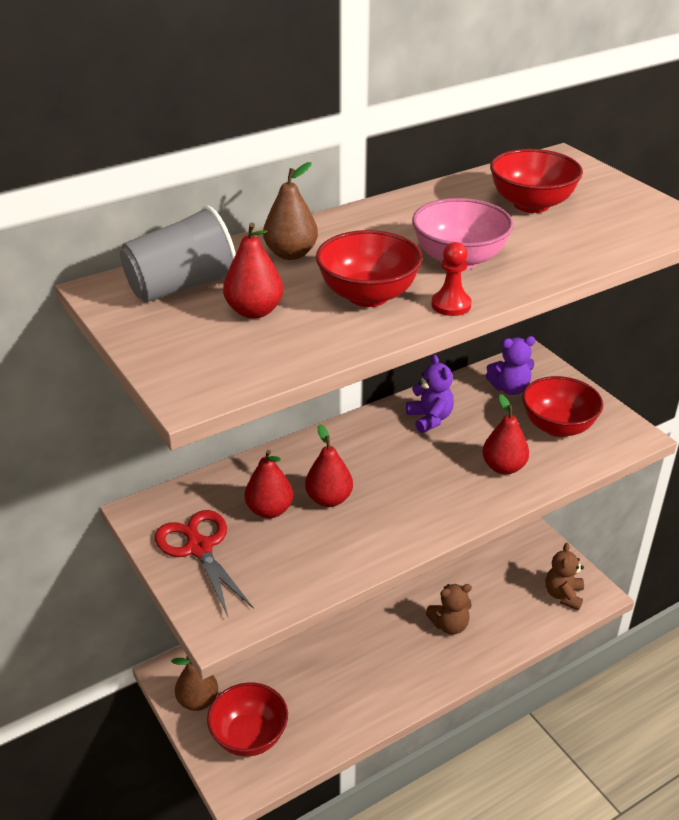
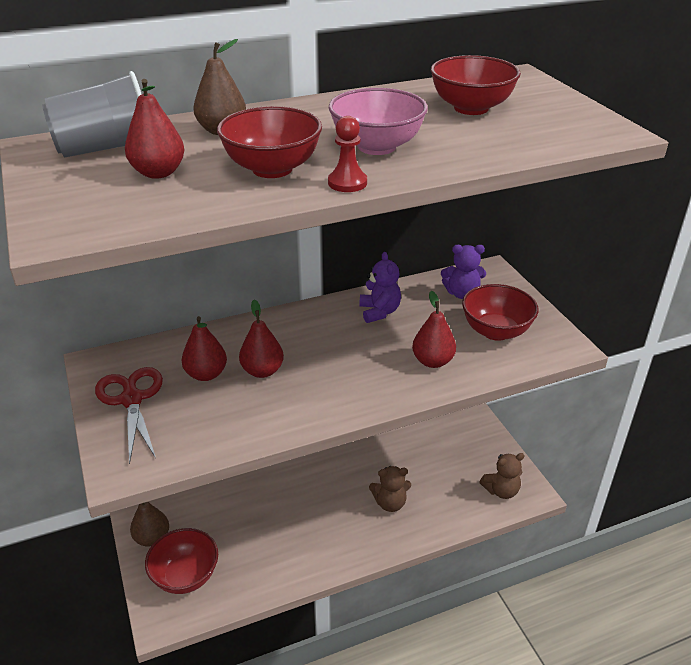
camera: 10 degrees right, 0 degrees up
(563, 595) = (501, 490): brown teddy bear -> brown teddy bear turned 135 degrees counterclockwise

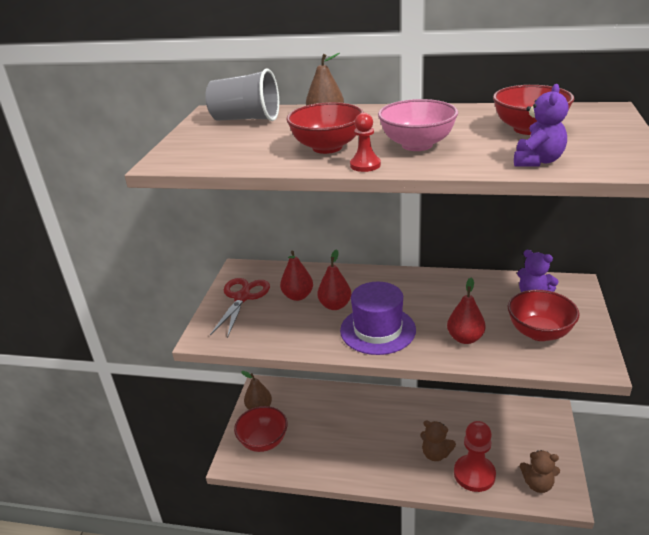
camera: 35 degrees right, 5 degrees down
(158, 173) = (257, 138): red pear -> none
(335, 383) = (377, 330): none -> purple hat
(379, 312) = (452, 290): purple teddy bear -> purple teddy bear (537, 161)
(440, 507) = (474, 474): none -> red pawn

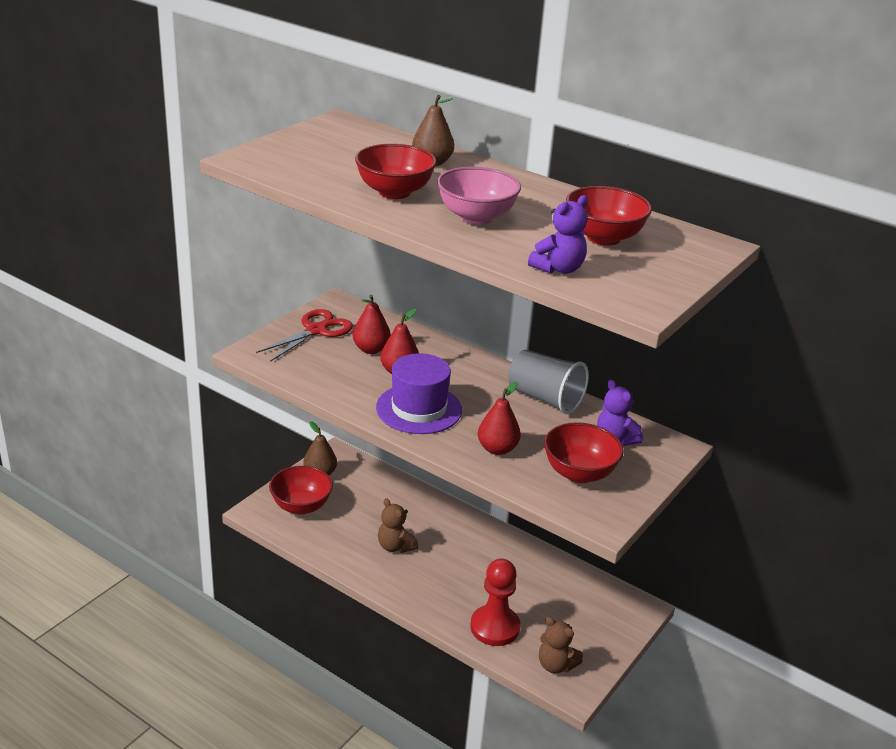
camera: 20 degrees right, 0 degrees up
(246, 119) = (359, 138): grey cup -> grey cup (545, 398)
(365, 165) = (404, 220): red pawn -> none
(435, 454) = (470, 592): brown teddy bear -> brown teddy bear (395, 546)

